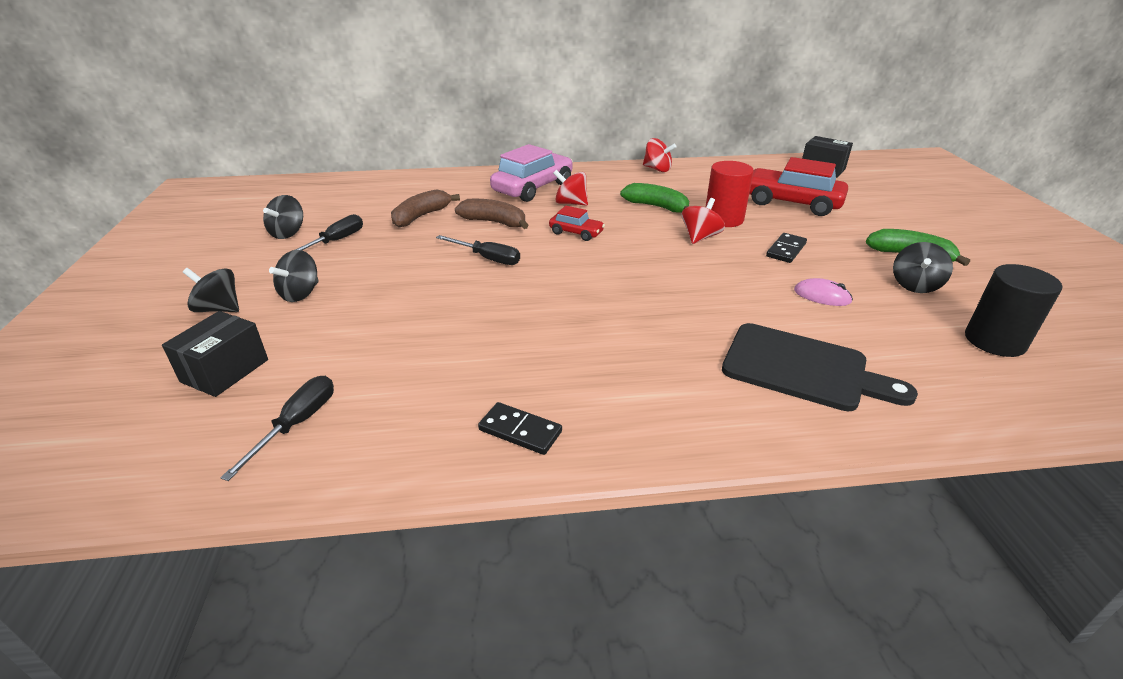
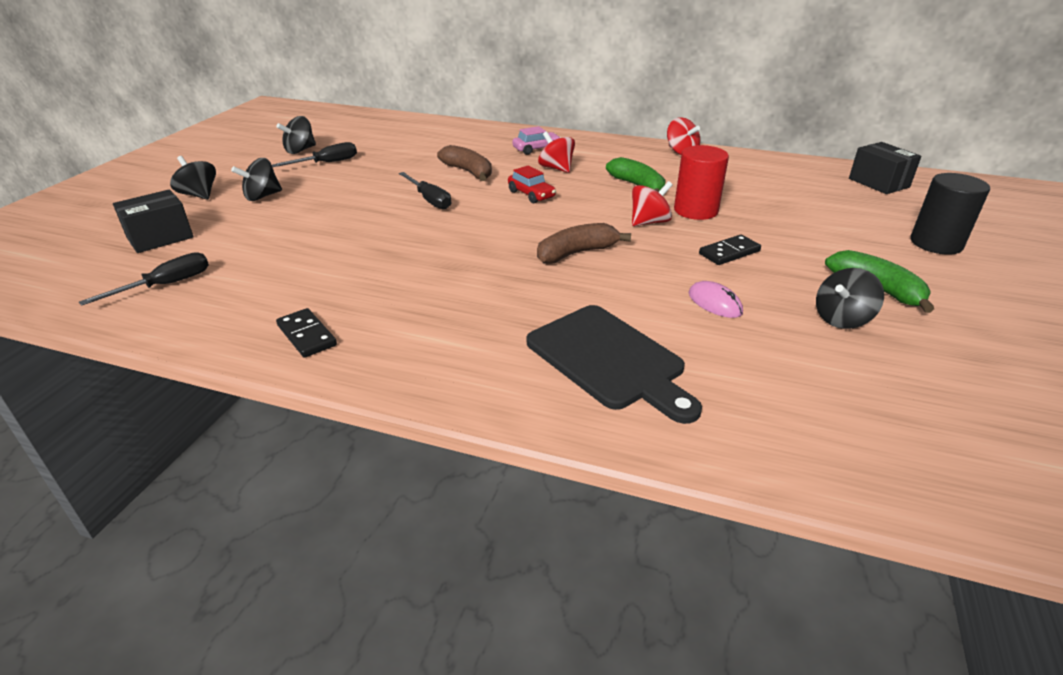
camera: 25 degrees right, 0 degrees up
(421, 216) = (413, 156): brown banana -> brown banana (577, 253)
(533, 188) = (536, 149): pink car -> pink car, size x0.52
(791, 203) = (795, 209): red car -> none
(994, 341) = (870, 396): black cylinder -> black cylinder (936, 243)

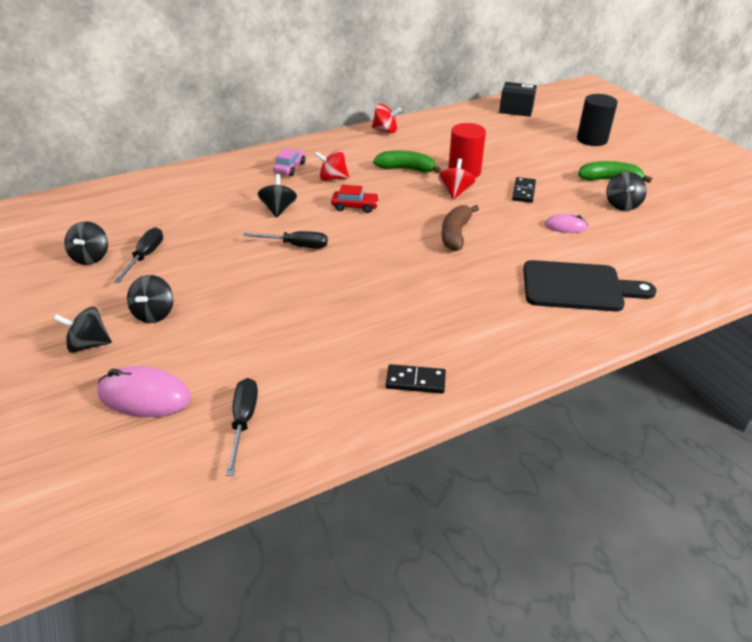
camera: 45 degrees left, 5 degrees up
(160, 237) = (144, 396): black box -> pink mouse
(469, 172) = (278, 209): brown banana -> black spinning top

